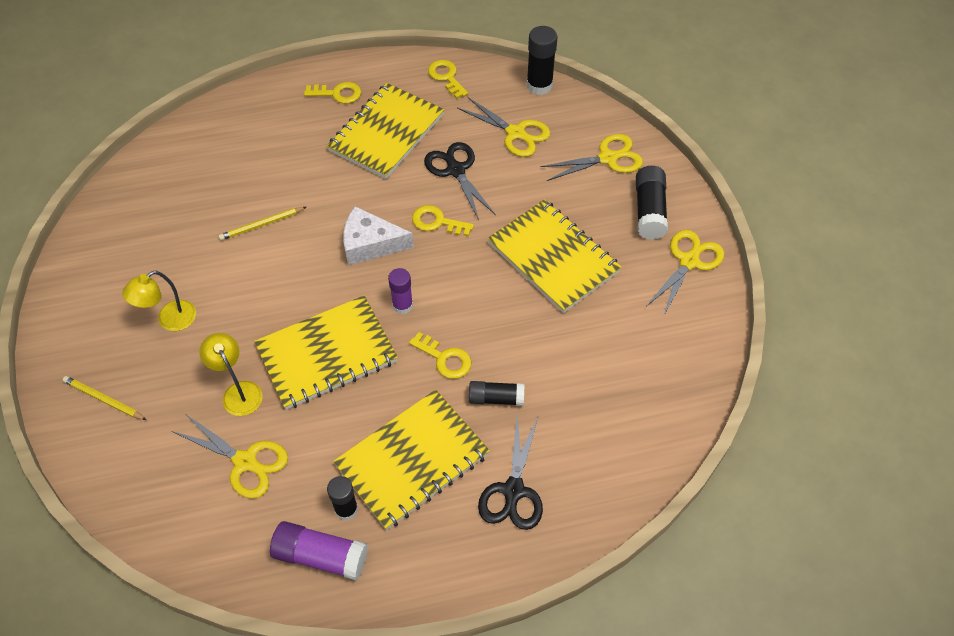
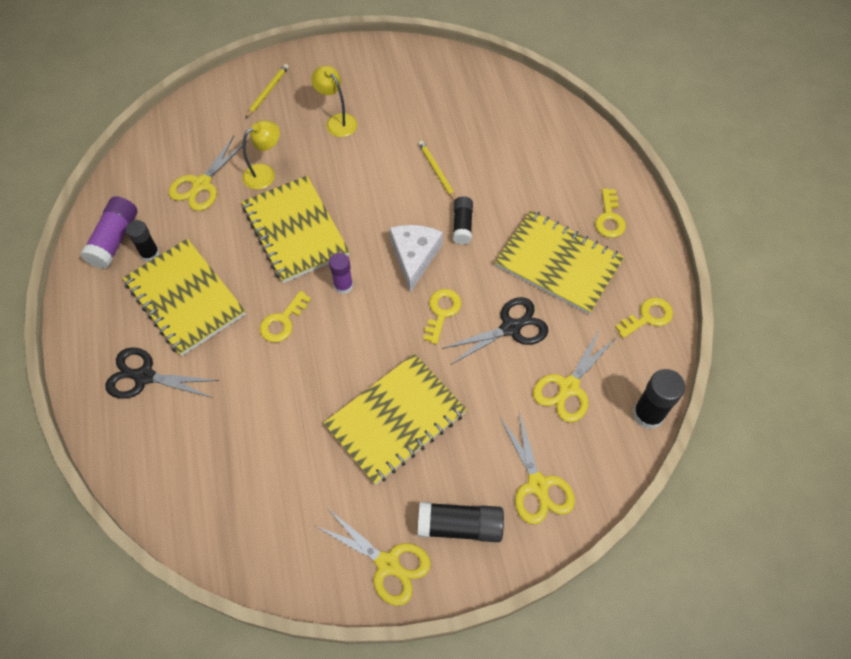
camera: 90 degrees right, 5 degrees up
(496, 398) = (237, 364): black glue stick -> black glue stick (462, 225)

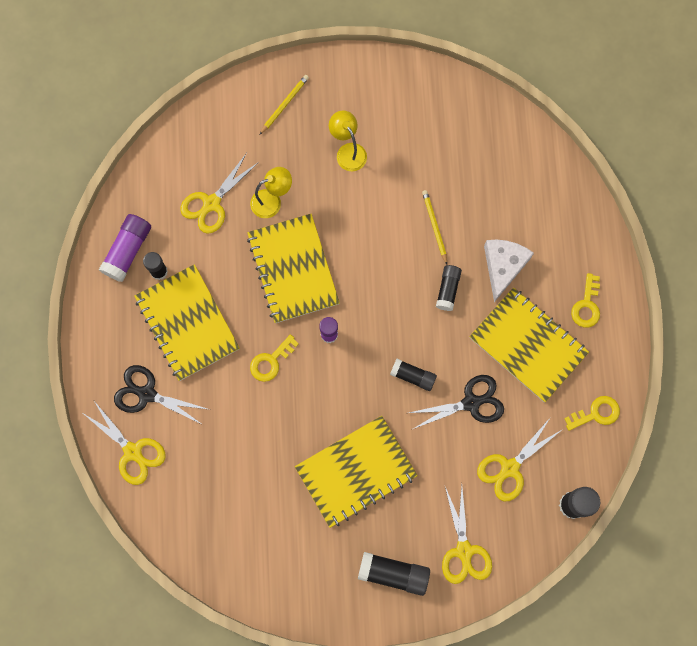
camera: 10 degrees right, 15 degrees up
(387, 564) = (330, 594): yellow scissors -> yellow scissors (132, 451)
(414, 257) = (398, 316): white cheese -> white cheese (503, 267)
(441, 312) = (413, 376): yellow key -> black glue stick

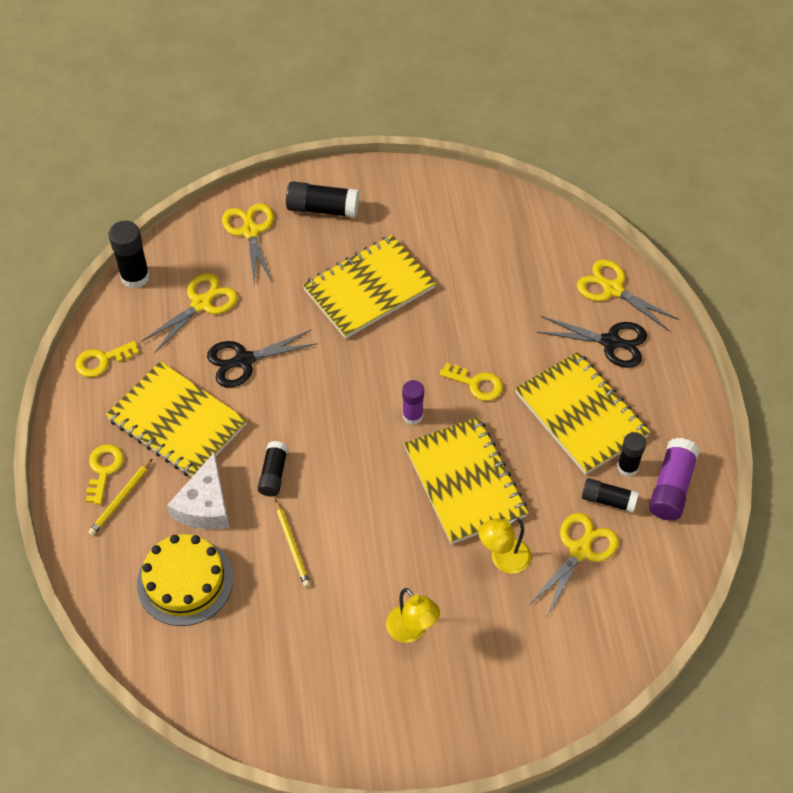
camera: 175 degrees right, 20 degrees down
(271, 361) = (476, 384): yellow key -> yellow key turned 75 degrees clockwise
(284, 104) = (506, 688): yellow pencil -> yellow pencil (121, 499)
(413, 376) = (311, 381): black glue stick -> black glue stick (608, 500)
(517, 204) = (185, 581): none -> yellow cake

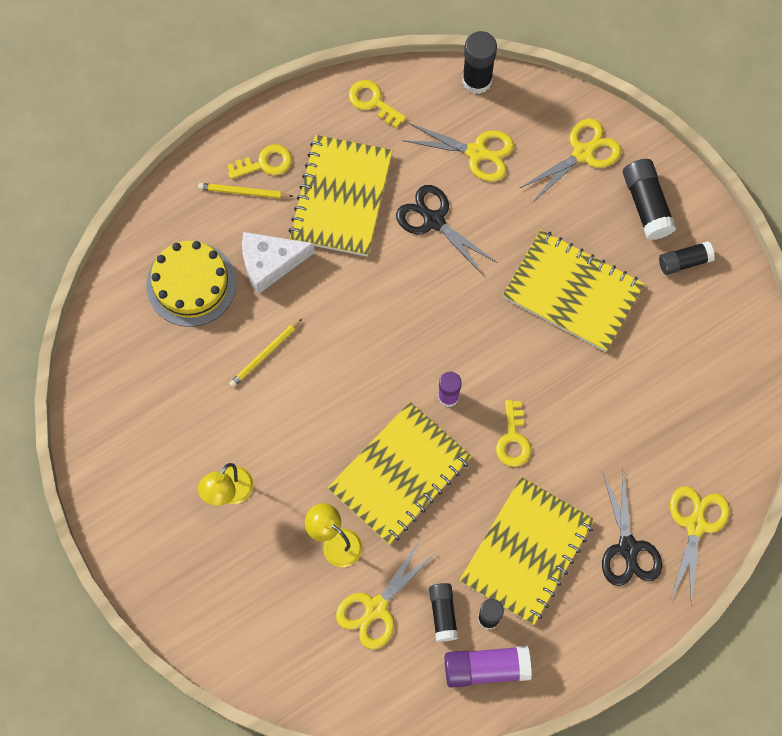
camera: 65 degrees right, 15 degrees up
(273, 474) = (328, 304): black glue stick -> black glue stick (684, 261)
(579, 551) = (376, 608): yellow scissors -> yellow scissors turned 120 degrees clockwise

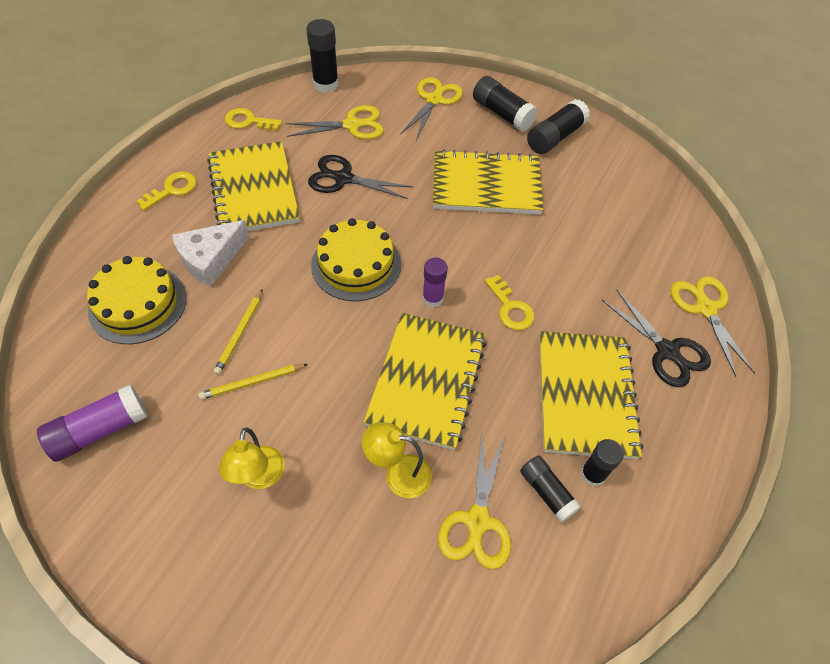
camera: 30 degrees left, 15 degrees down
(243, 192) = (161, 216): yellow pencil -> yellow pencil (252, 383)
(397, 328) = (356, 264): none -> yellow cake
(486, 668) = (623, 526): purple glue stick -> purple glue stick (100, 430)
(684, 261) = (555, 137): black glue stick -> black glue stick, size x1.50

